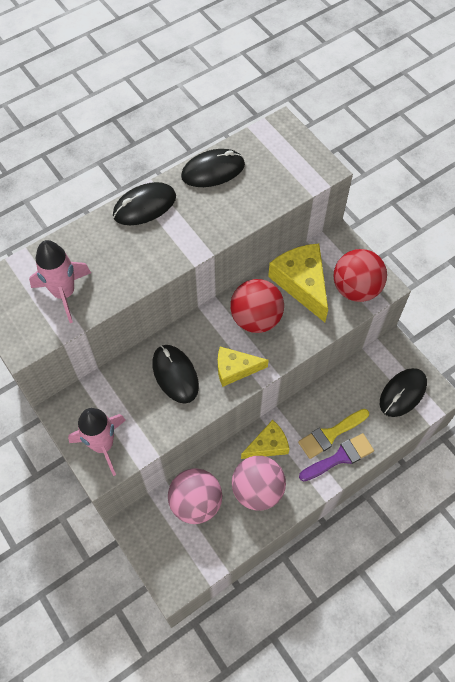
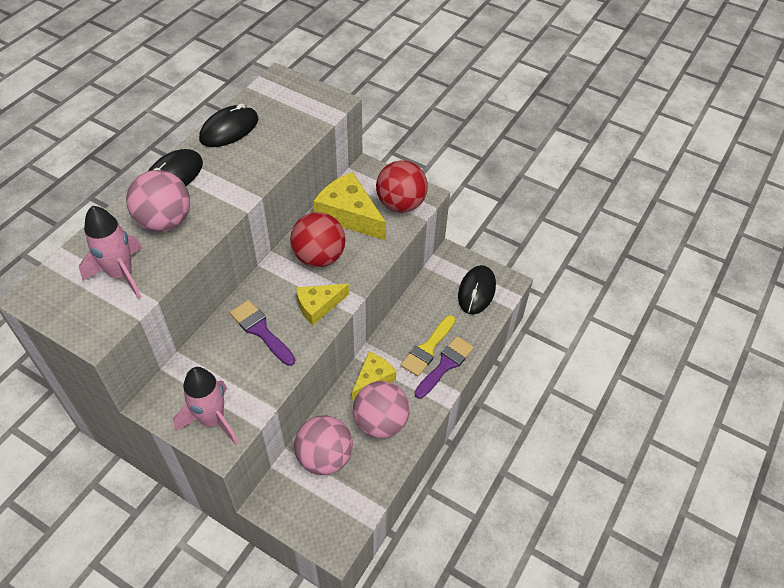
camera: 25 degrees left, 10 degrees down
(120, 252) = (165, 221): none -> pink ball
(175, 374) = (260, 330): black mouse -> purple brush

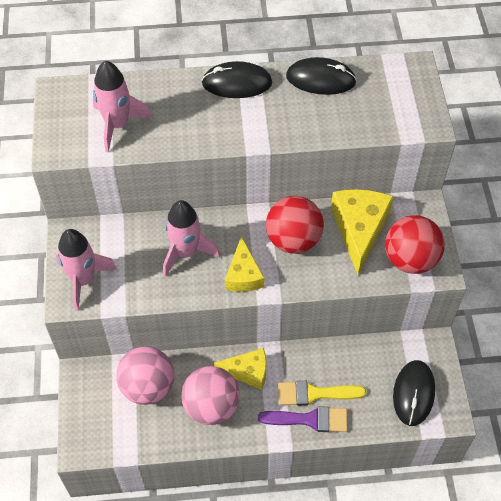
camera: 55 degrees right, 5 degrees up
(165, 221) = (188, 112): pink ball -> none
(260, 330) = (186, 252): purple brush -> pink rocket
(318, 306) = (243, 275): yellow cheese -> yellow cheese turned 120 degrees counterclockwise
(476, 291) = (413, 393): black mouse -> black mouse turned 60 degrees counterclockwise

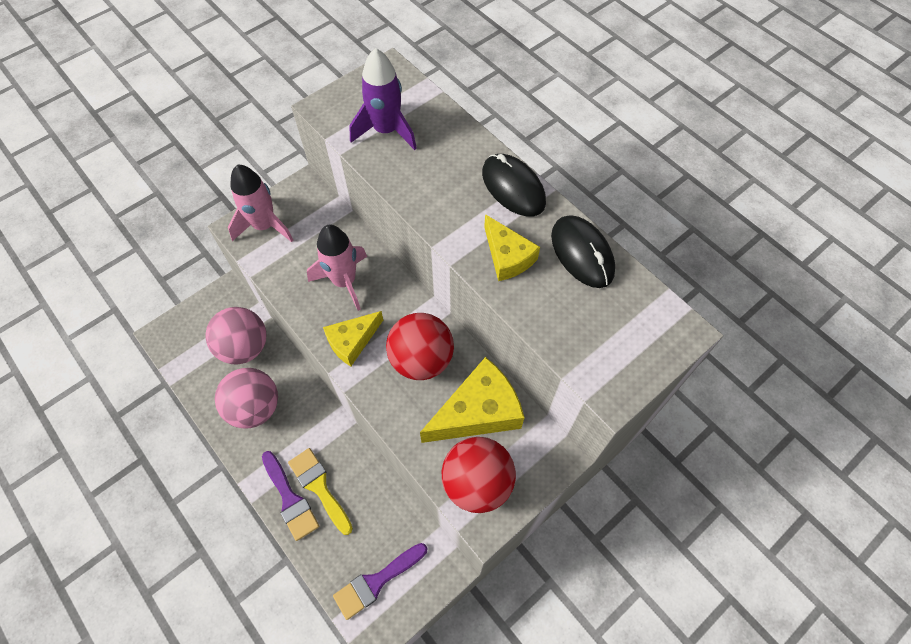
camera: 55 degrees right, 5 degrees up
(117, 125) = (386, 131): pink rocket -> purple rocket
(248, 371) = (307, 416): yellow cheese -> yellow cheese (507, 256)
(413, 393) = (376, 581): black mouse -> purple brush

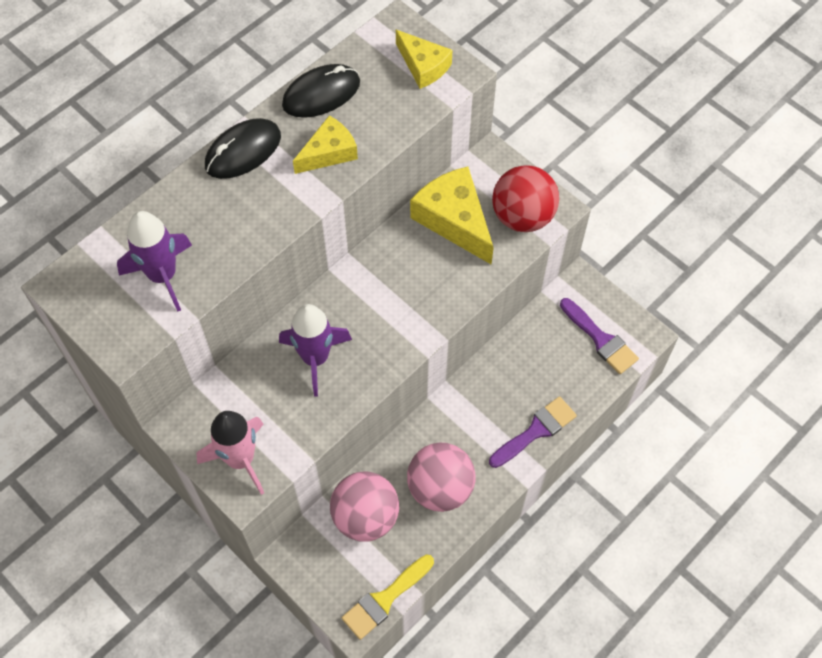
camera: 95 degrees left, 0 degrees up
(319, 487) = (519, 404): yellow brush -> yellow brush (385, 599)
(344, 281) = (315, 358): pink rocket -> purple rocket
(352, 341) = (389, 339): yellow cheese -> yellow cheese (423, 66)
(421, 360) = (404, 273): red ball -> none

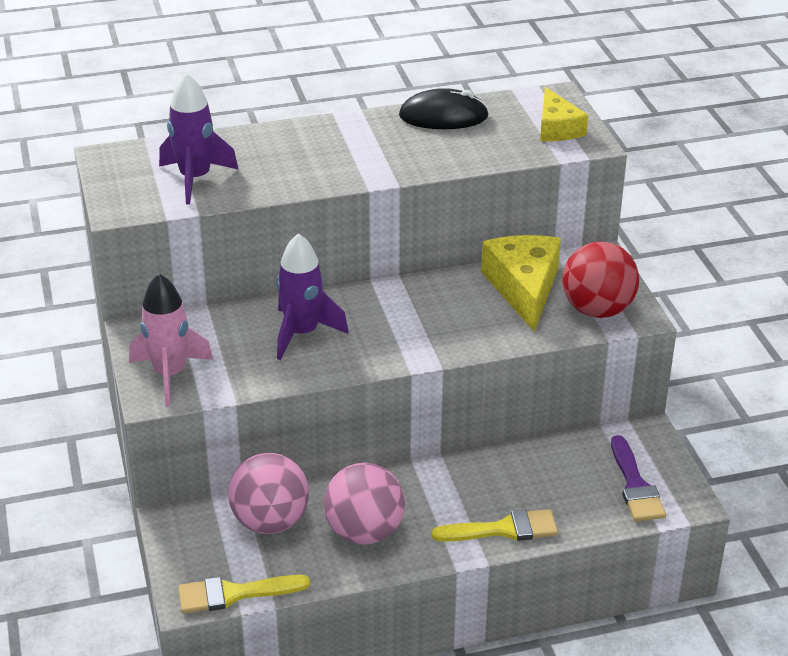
camera: 30 degrees right, 25 degrees down
(243, 151) = (338, 128): black mouse -> none
(329, 152) = (415, 153): yellow cheese -> none
(536, 431) = (503, 529): purple brush -> yellow brush

